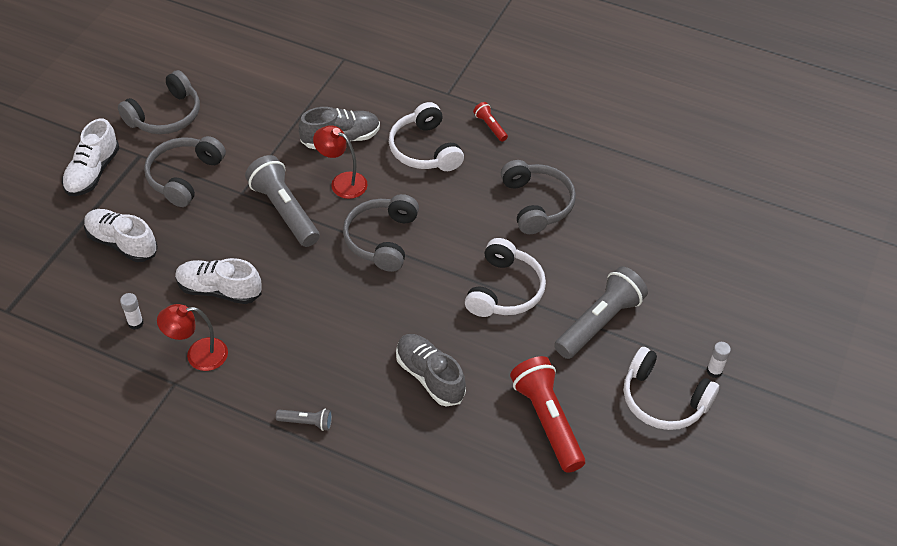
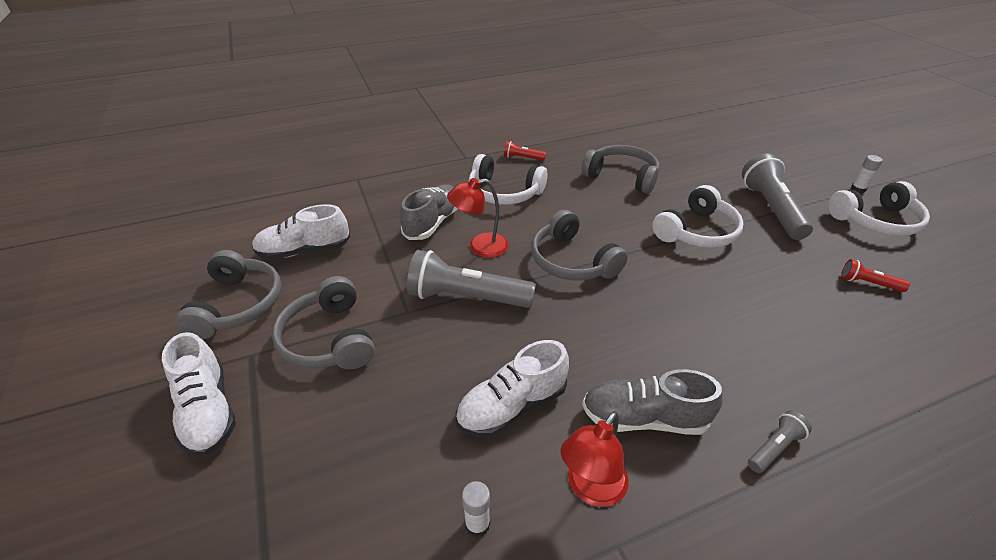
camera: 45 degrees left, 10 degrees down
(122, 243) = (341, 452): white shoe -> white shoe (304, 251)
(430, 376) = (767, 321): grey shoe -> grey shoe (644, 418)
(504, 290) = (696, 231): white headphones -> white headphones turned 75 degrees clockwise
(547, 421) = (868, 283): red flashlight -> red flashlight, size x0.47

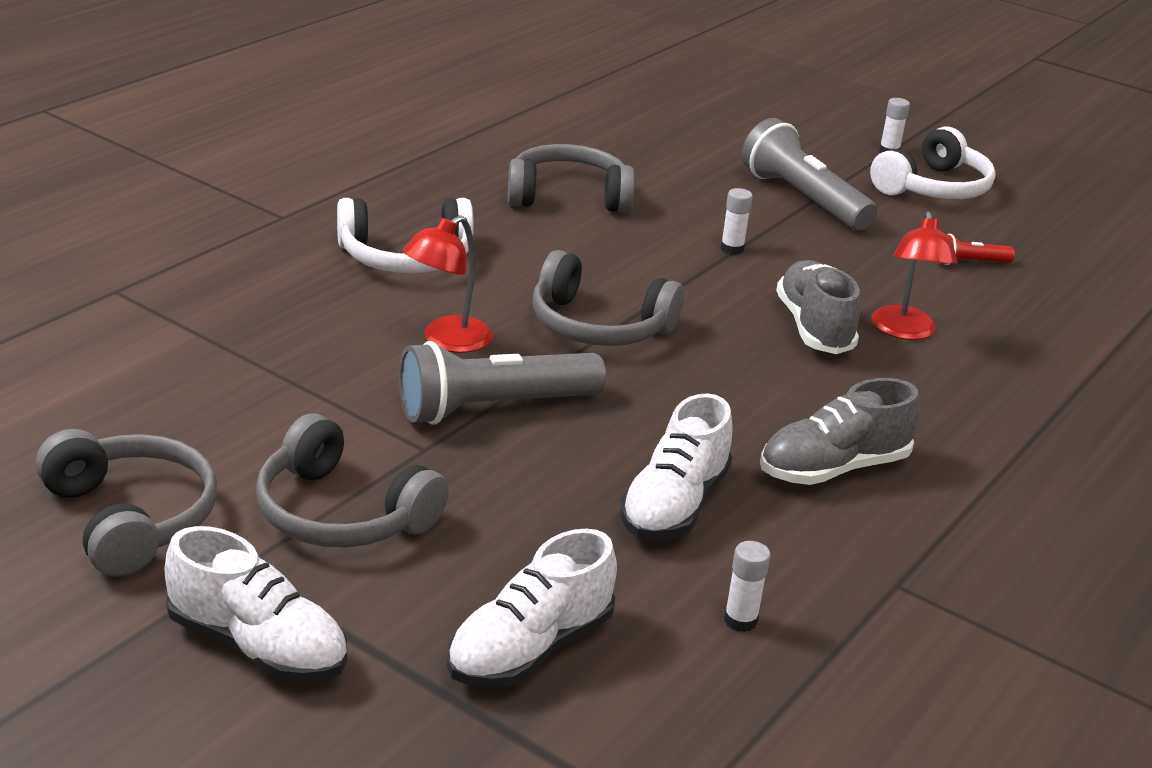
camera: 35 degrees left, 10 degrees down
(304, 251) = (153, 418): white shoe -> white shoe (530, 649)
(433, 222) = (334, 326): grey shoe -> grey shoe (814, 327)
(522, 158) = (384, 198): red flashlight -> none
(591, 489) = (831, 548): red lamp -> red lamp (904, 331)
(696, 231) = (732, 249): white headphones -> white glue stick
(774, 448) = (982, 451): grey flashlight -> none

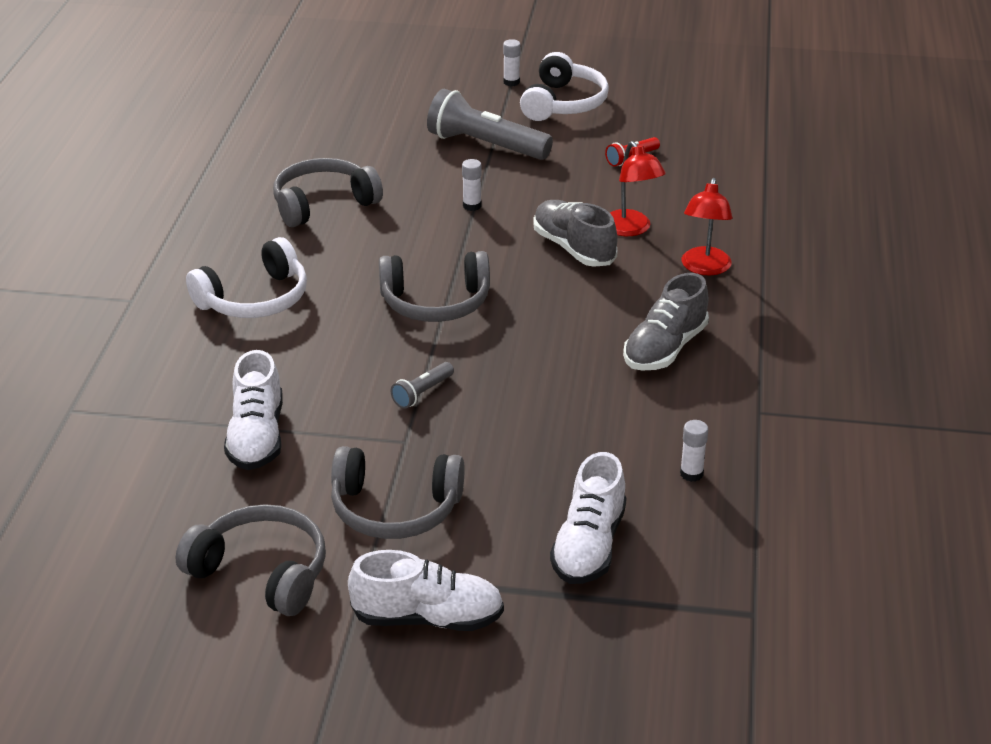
camera: 25 degrees left, 5 degrees up
(446, 341) = (345, 355): red lamp -> red lamp (704, 268)
(494, 408) = (422, 393): grey flashlight -> grey flashlight, size x0.47
(674, 505) = (592, 415): white shoe -> white shoe (257, 437)

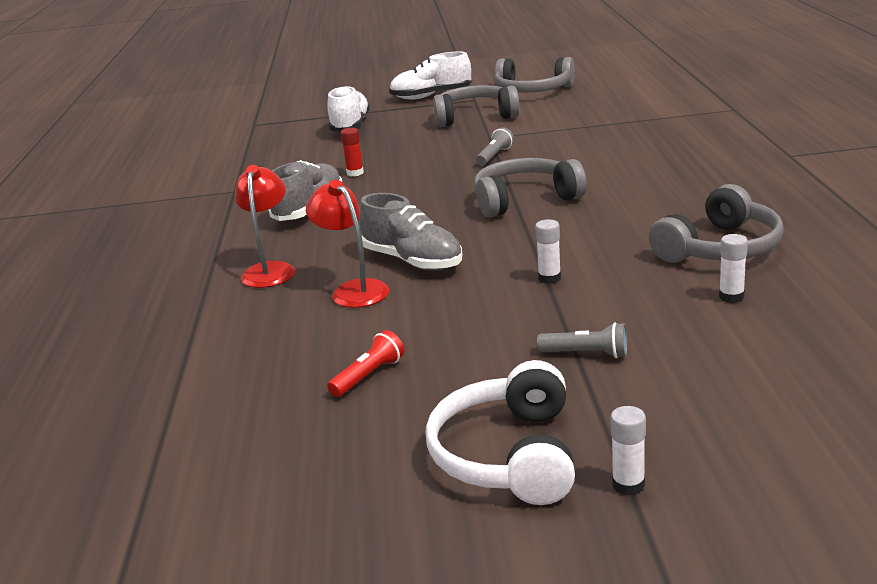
camera: 170 degrees right, 10 degrees down
(255, 299) = (686, 174): white headphones -> none
(257, 437) = (591, 122): white shoe -> none
(486, 145) = (586, 354): grey flashlight -> grey flashlight, size x0.47
(602, 407) = (355, 173): none -> red glue stick
(691, 474) = (287, 158): white glue stick -> white glue stick (731, 297)

